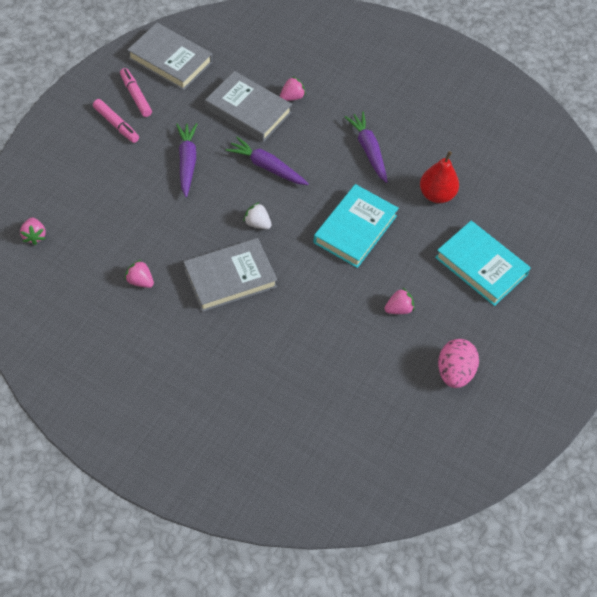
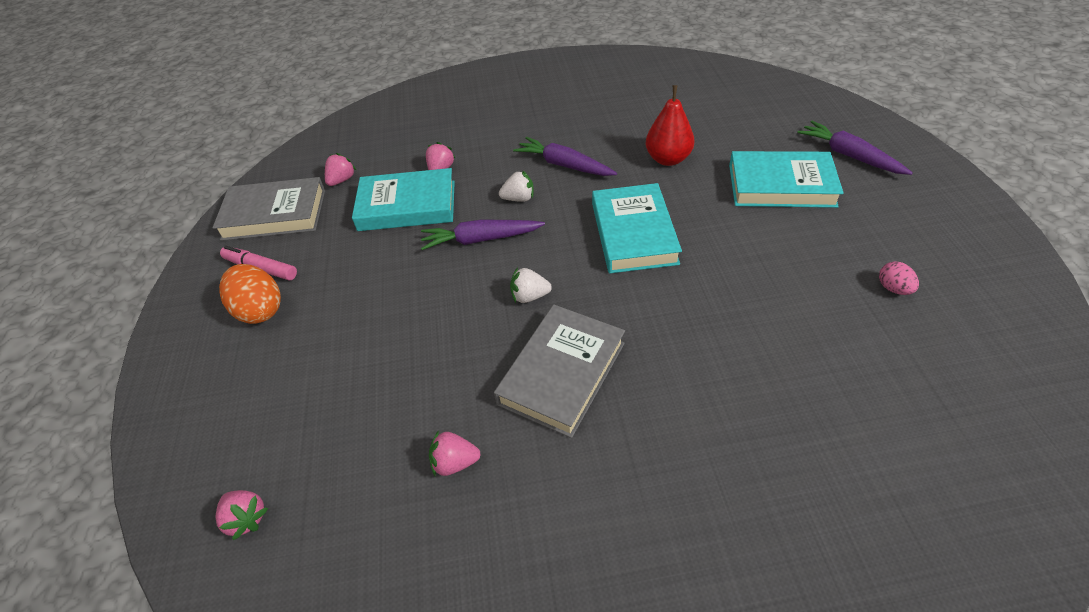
camera: 30 degrees left, 10 degrees down
(116, 124) = (260, 310): pink marker -> orange egg
(187, 162) = (385, 291): purple carrot -> purple carrot (849, 155)
(248, 110) = (407, 205): grey book -> turquoise book
(316, 154) = (519, 198): none -> white strawberry
(398, 309) = (766, 271): pink strawberry -> pink strawberry (342, 180)
(454, 372) = (893, 288): pink egg -> pink egg, size x0.54

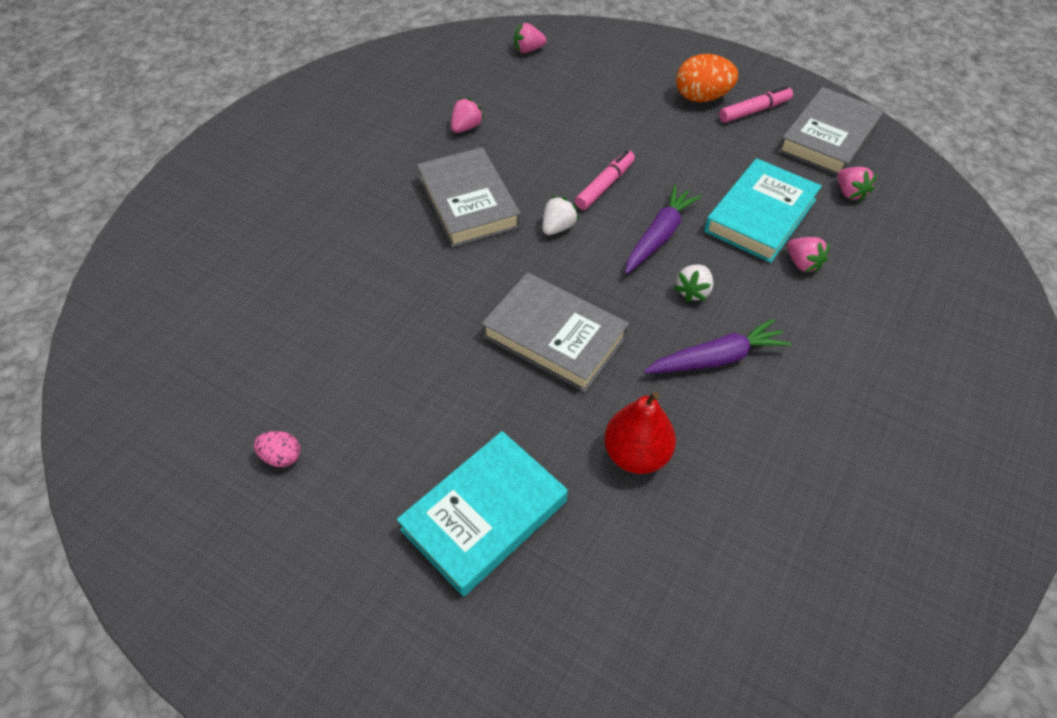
camera: 125 degrees right, 5 degrees up
(450, 300) = (605, 185): none -> pink marker
(634, 233) = (554, 336): turquoise book -> grey book
(849, 155) = (450, 647): purple carrot -> none

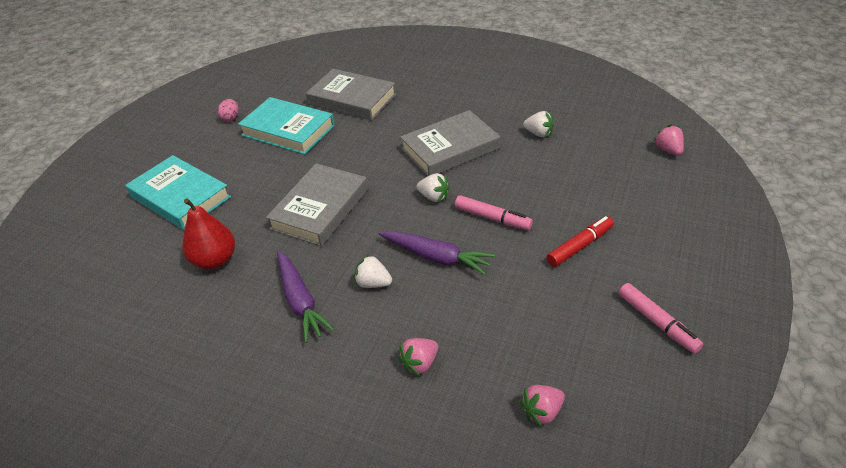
camera: 85 degrees right, 10 degrees down
(466, 127) = (538, 133): pink strawberry -> white strawberry
(657, 134) = (580, 246): none -> red marker
(702, 97) = (658, 276): orange egg -> none
(760, 215) = (482, 329): turquoise book -> turquoise book (288, 130)
(828, 138) = (638, 395): grey book -> grey book (352, 99)

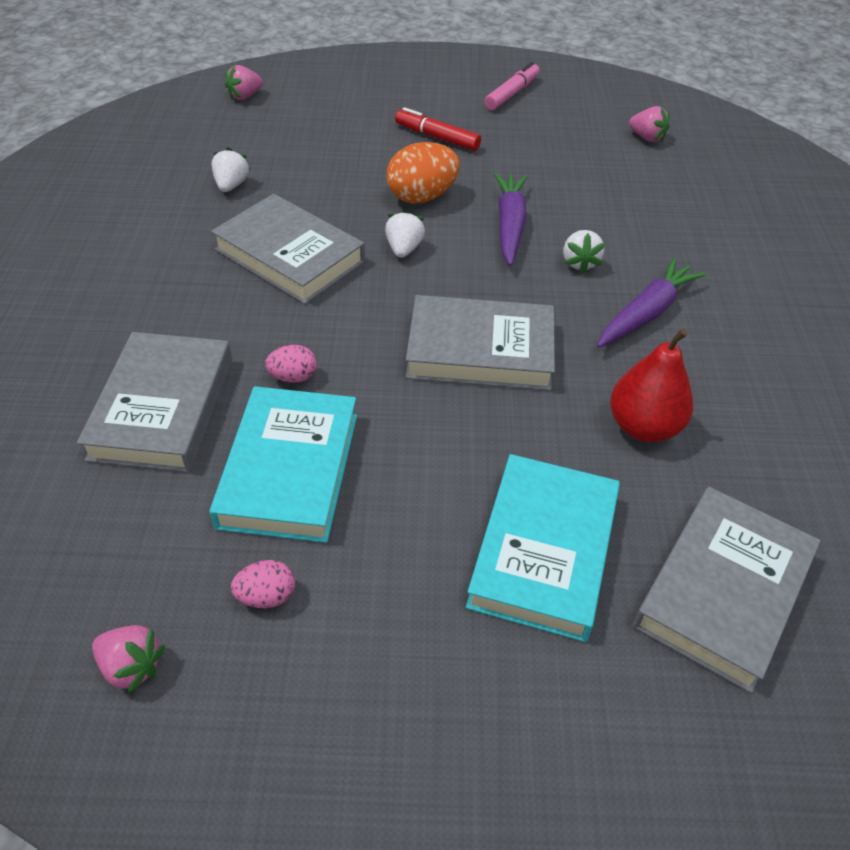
camera: 115 degrees left, 5 degrees up
(106, 251) = (723, 591): none -> grey book
(346, 138) = (293, 377): none -> pink egg
(420, 363) = (655, 207): pink strawberry -> pink strawberry (132, 666)
(492, 218) = (422, 197): pink marker -> orange egg

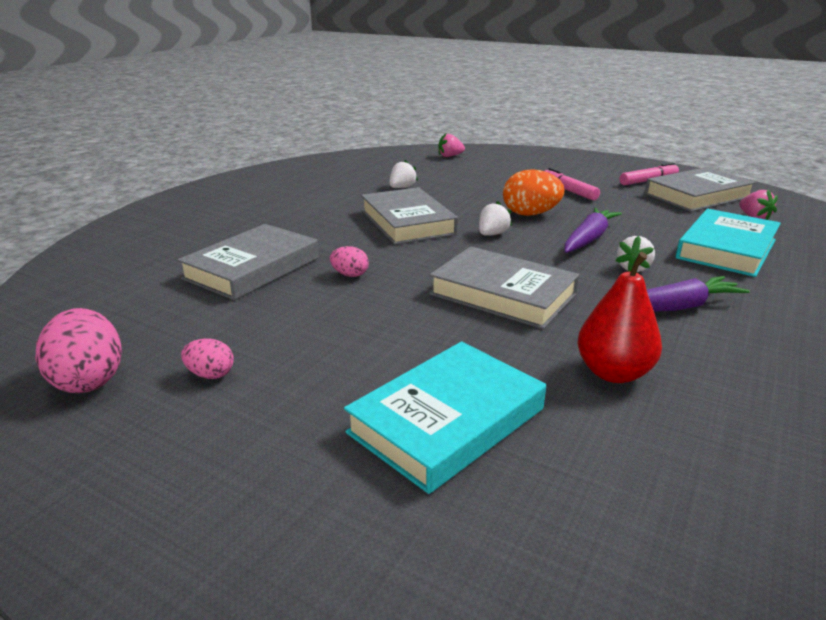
camera: 30 degrees right, 20 degrees down
(132, 666) = (89, 380): pink strawberry -> pink egg
(290, 469) = (298, 317): turquoise book -> turquoise book (726, 249)
(437, 137) = (568, 191): red marker -> pink marker
(723, 591) = (606, 511): grey book -> grey book (697, 196)

